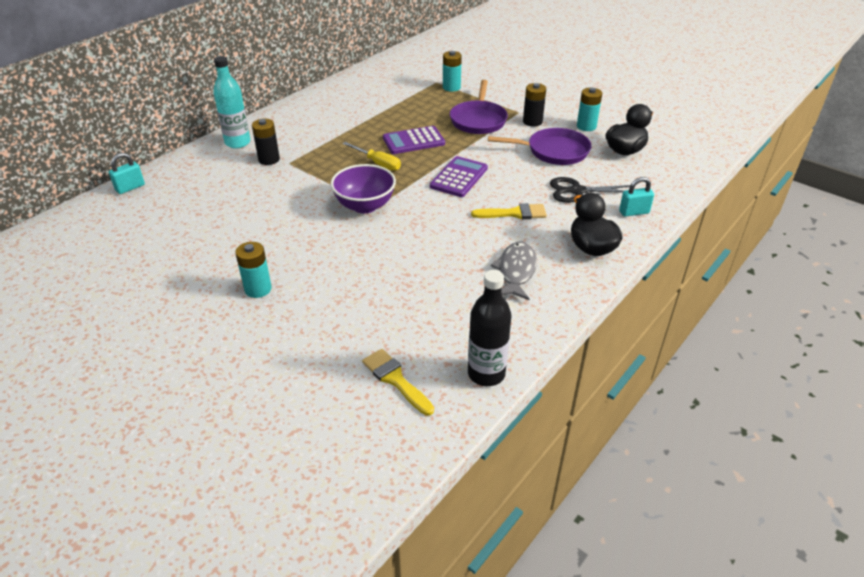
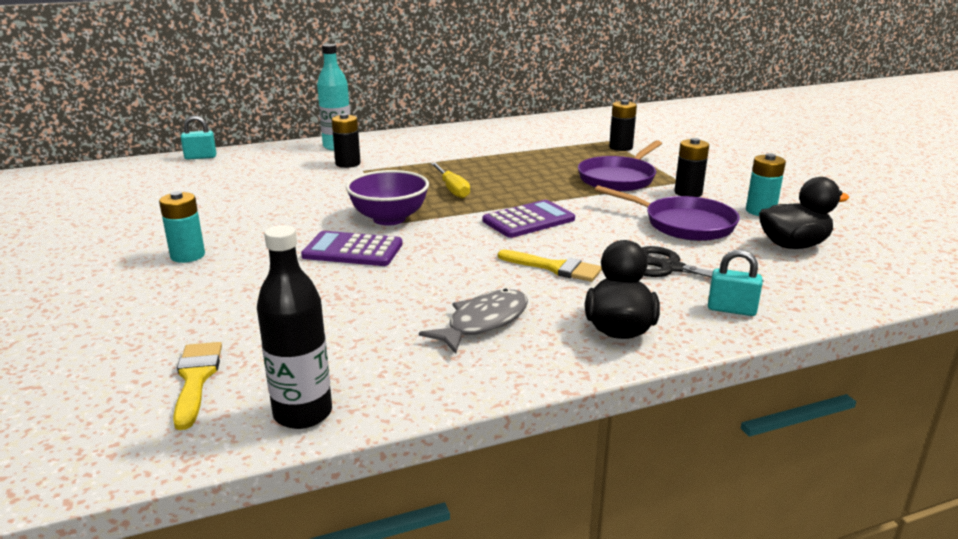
camera: 30 degrees right, 15 degrees down
(413, 141) = (517, 180): purple calculator -> purple calculator (353, 250)
(451, 87) = (620, 147): turquoise battery -> black battery

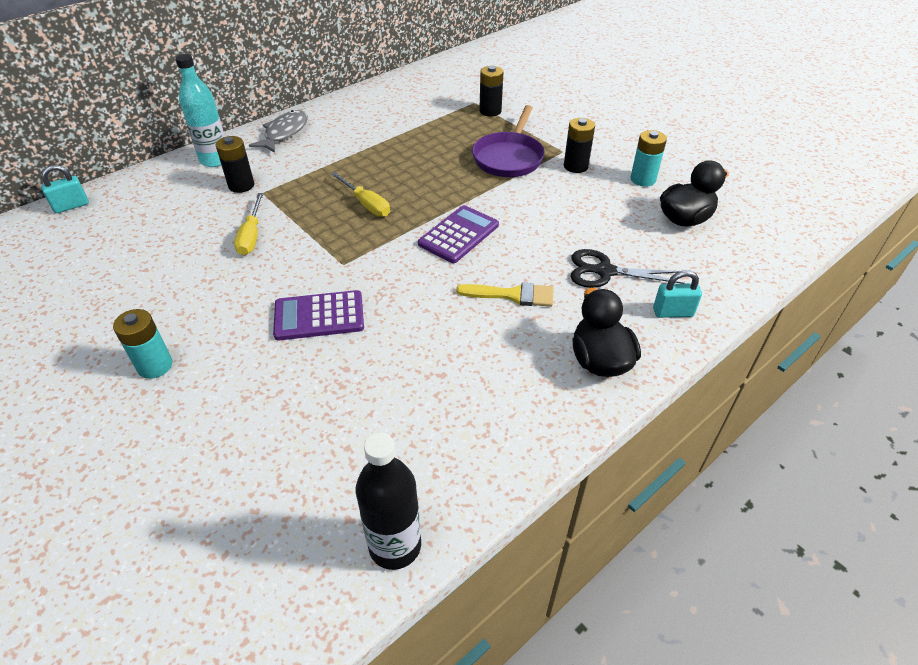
camera: 20 degrees left, 20 degrees up
(196, 379) = (271, 535): yellow brush -> none
(332, 193) = (251, 236): none -> yellow screwdriver
(389, 219) = (329, 262): purple bowl -> none
(483, 322) = (488, 383): grey fish -> grey fish (284, 133)
(683, 224) = (590, 210): purple pan -> none

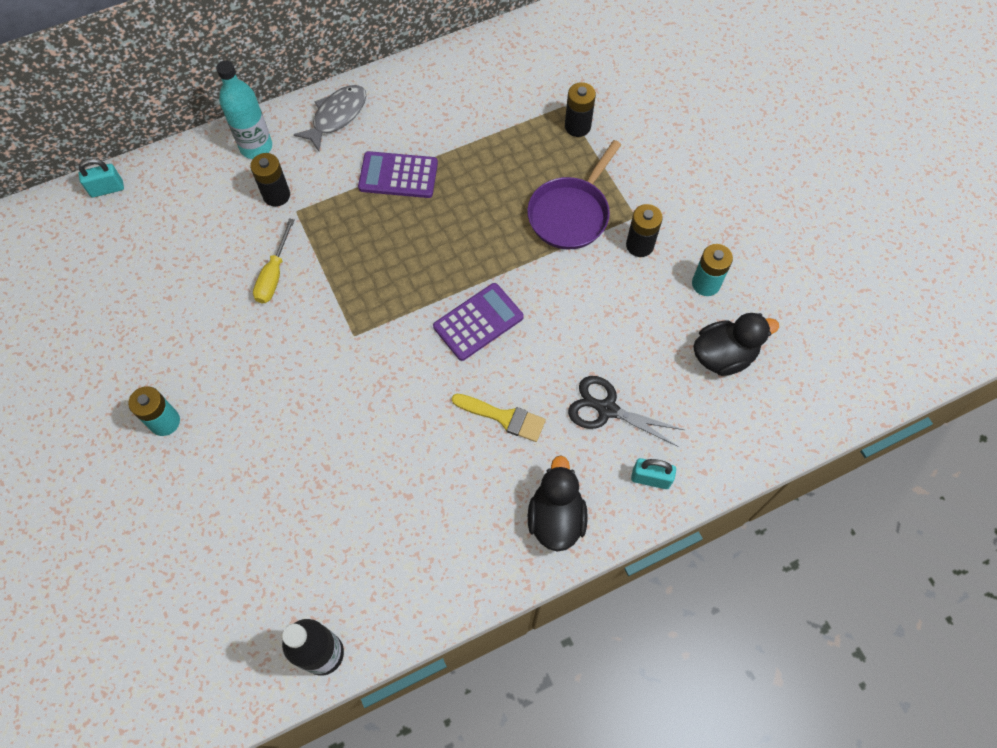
camera: 15 degrees right, 20 degrees up
(319, 316) = (316, 399): purple calculator -> purple calculator (398, 175)
(366, 204) = (397, 254): yellow screwdriver -> none

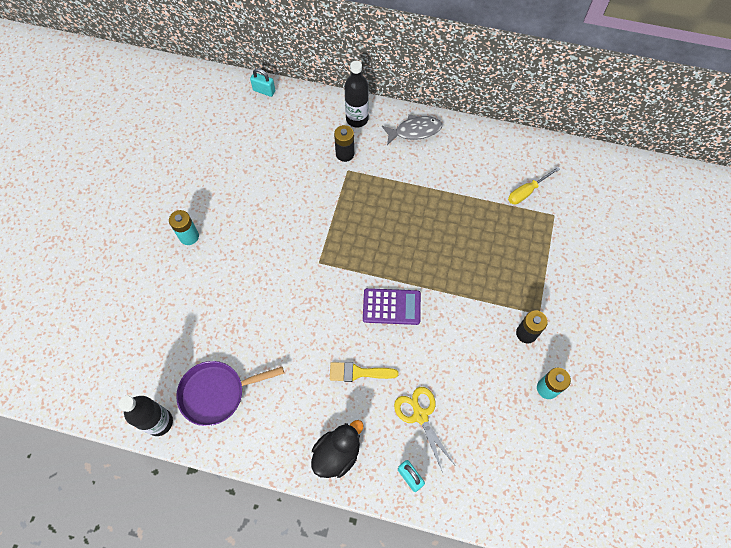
camera: 40 degrees right, 0 degrees up
(256, 147) = (357, 119): turquoise bottle -> black bottle
(274, 274) = (306, 197): yellow screwdriver -> yellow screwdriver (527, 192)
(398, 175) = (419, 189): purple calculator -> none
(503, 417) = (358, 372): yellow brush -> yellow brush turned 120 degrees clockwise
(571, 213) = (501, 283): purple pan -> purple pan (217, 393)
(577, 126) = (551, 233): black battery -> none
(606, 409) = (420, 415): black scissors -> yellow scissors
(723, 356) = (519, 441): black duck -> none

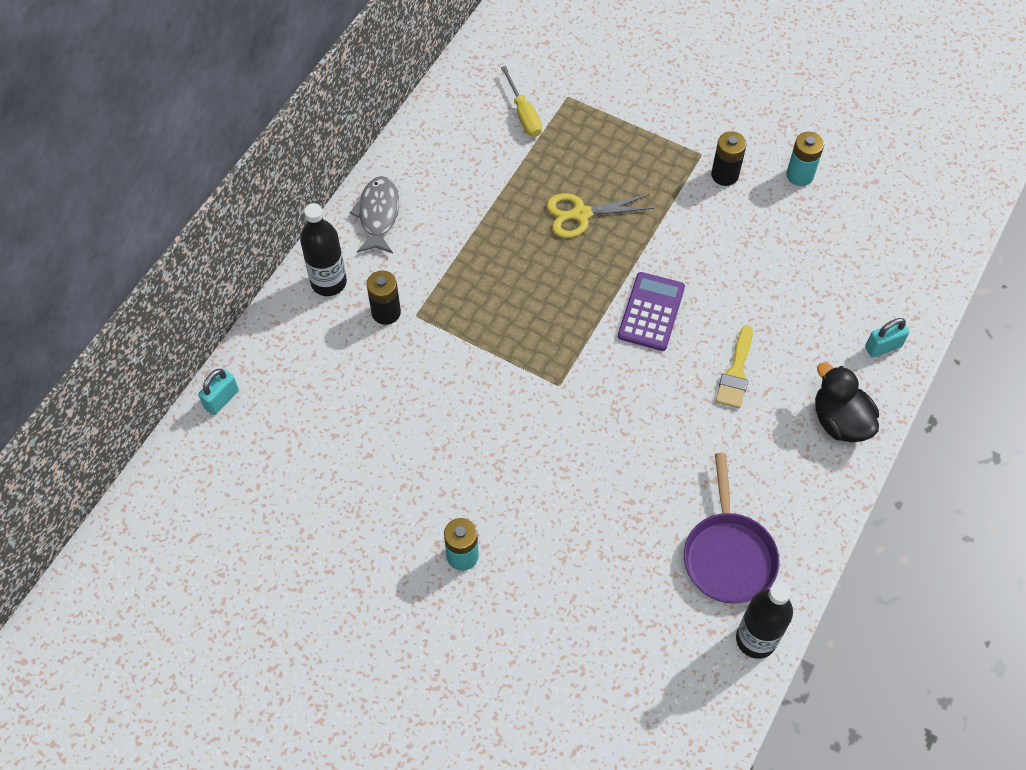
camera: 75 degrees left, 5 degrees down
(420, 415) = (807, 316): yellow scissors -> yellow scissors (580, 214)

